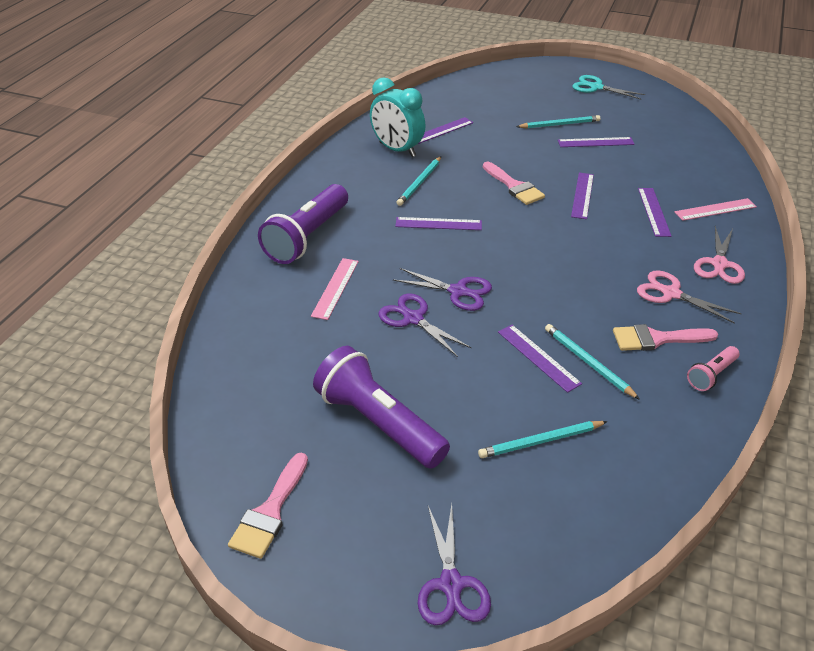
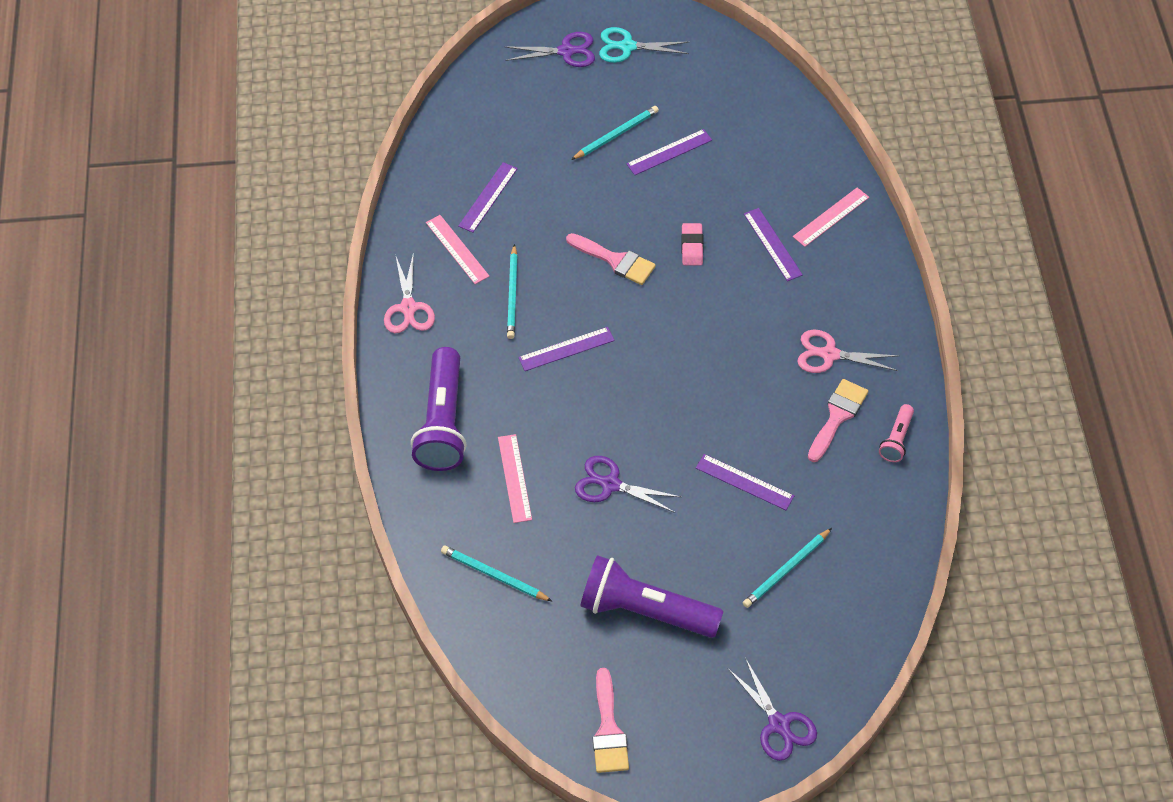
camera: 25 degrees left, 15 degrees up
(397, 150) = (457, 249): turquoise clock -> pink ruler
(458, 291) = (634, 433): purple scissors -> purple scissors (566, 51)
(582, 195) = (692, 247): purple ruler -> pink eraser
(588, 362) = (789, 469): turquoise pencil -> turquoise pencil (494, 575)
(657, 339) = (837, 416): pink brush -> pink brush turned 150 degrees clockwise
(719, 264) = (860, 296): pink scissors -> pink scissors (408, 308)

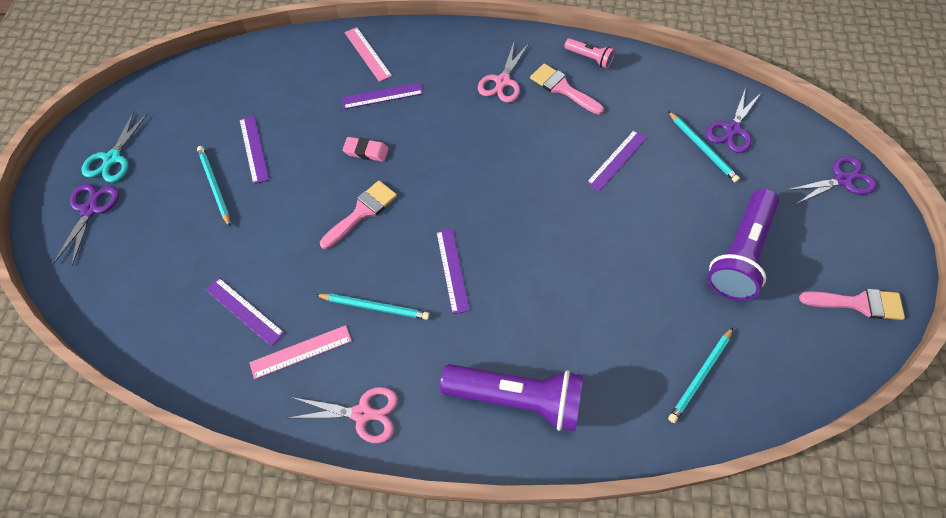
camera: 80 degrees left, 5 degrees up
(514, 478) = (592, 339): pink ruler -> none
(610, 484) = (608, 259): purple scissors -> purple scissors (732, 129)

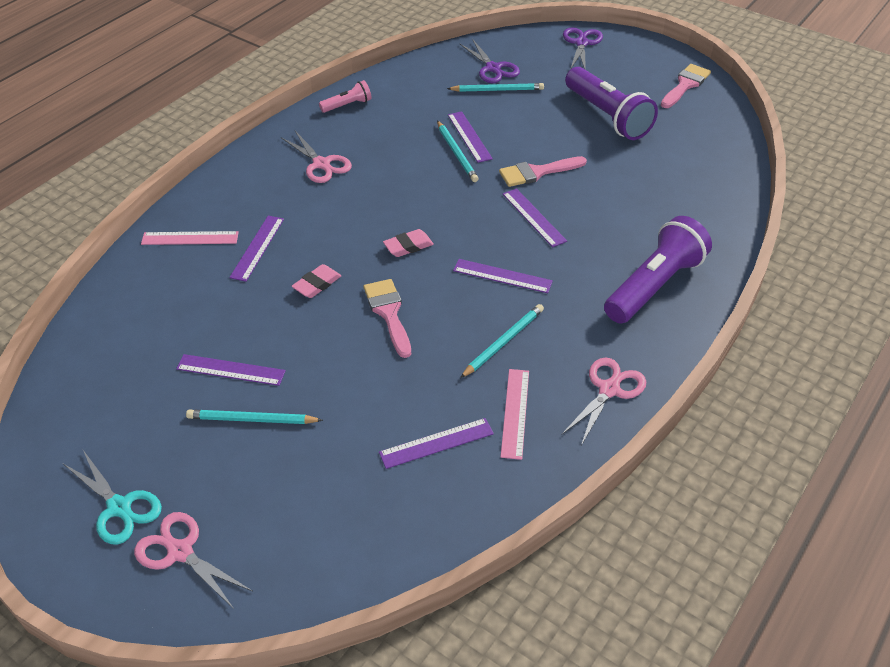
camera: 60 degrees left, 15 degrees down
(90, 210) = (180, 552): purple scissors -> pink scissors
(445, 187) = (408, 246): none -> pink eraser
(543, 259) = (533, 217): none -> purple ruler
(562, 88) = (365, 133): pink brush -> pink brush (537, 172)
(700, 376) = (695, 180): turquoise pencil -> turquoise pencil (457, 153)

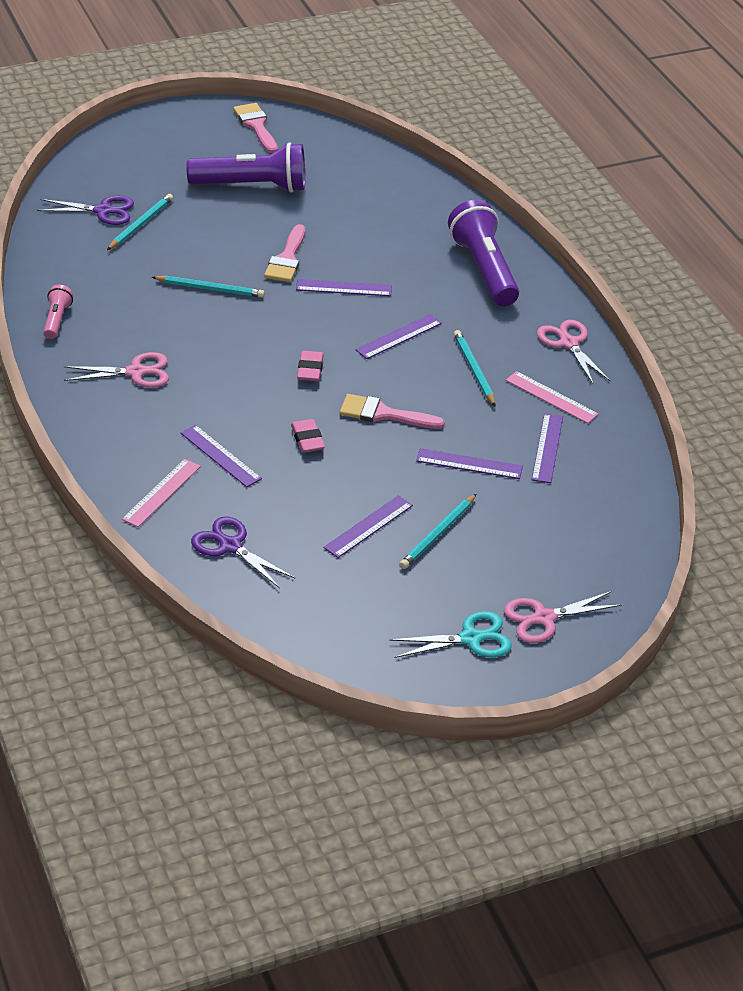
camera: 60 degrees left, 5 degrees down
(469, 136) = (193, 271): purple ruler -> purple ruler (469, 464)
(581, 43) = (125, 145): purple scissors -> purple scissors (230, 546)

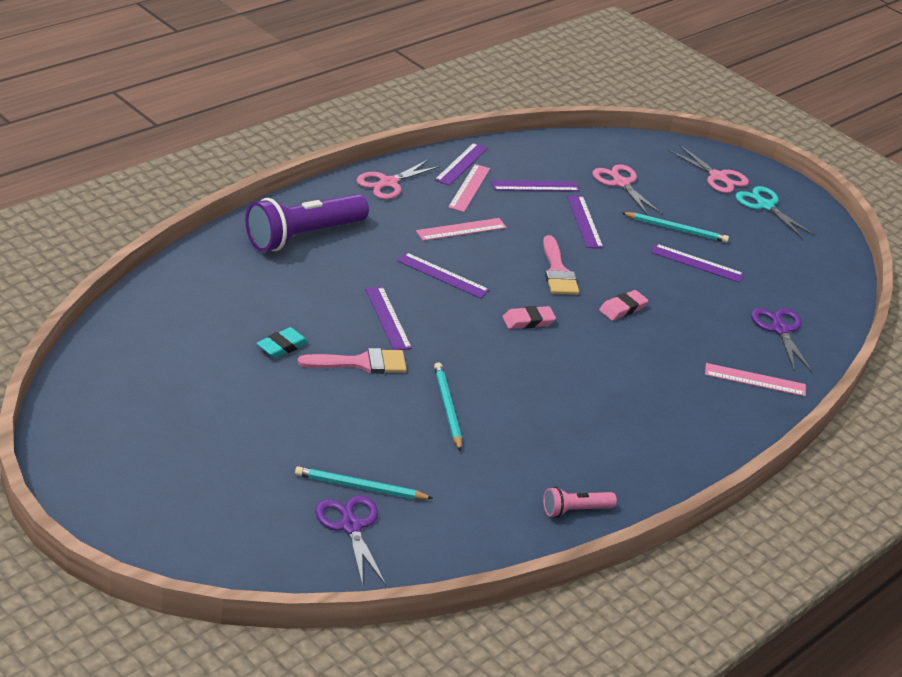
camera: 115 degrees left, 5 degrees down
(135, 372) = (614, 432): pink scissors -> pink scissors (621, 183)
(220, 456) = (683, 354): purple ruler -> purple ruler (461, 164)
(230, 546) = (780, 330): purple scissors -> purple scissors turned 150 degrees clockwise
(252, 186) = (233, 412): purple flashlight -> none
(256, 126) = (92, 433): pink brush -> none
(325, 225) = (282, 346): none -> turquoise eraser
(474, 370) = (461, 229): turquoise pencil -> pink ruler

